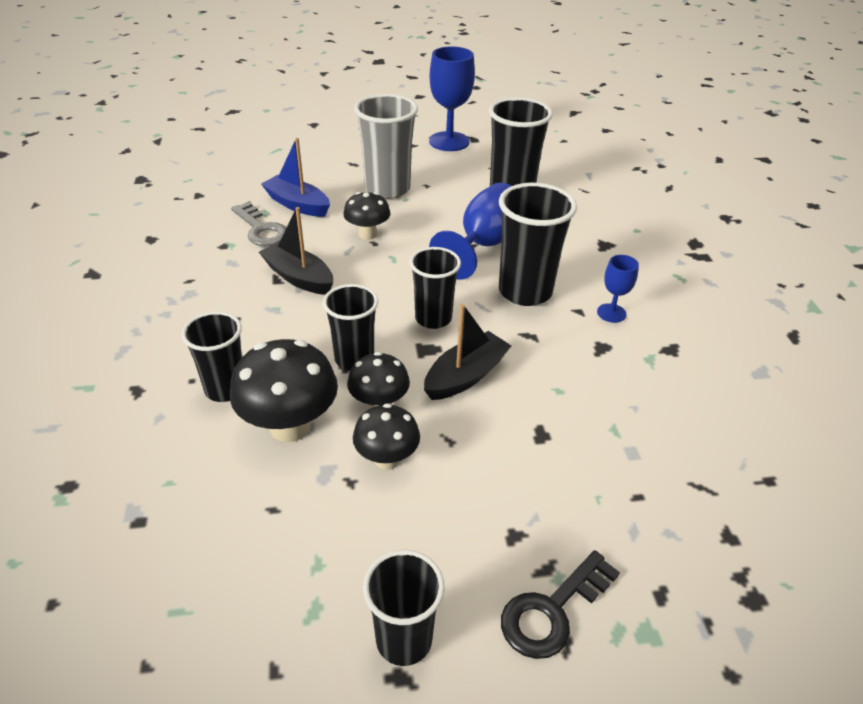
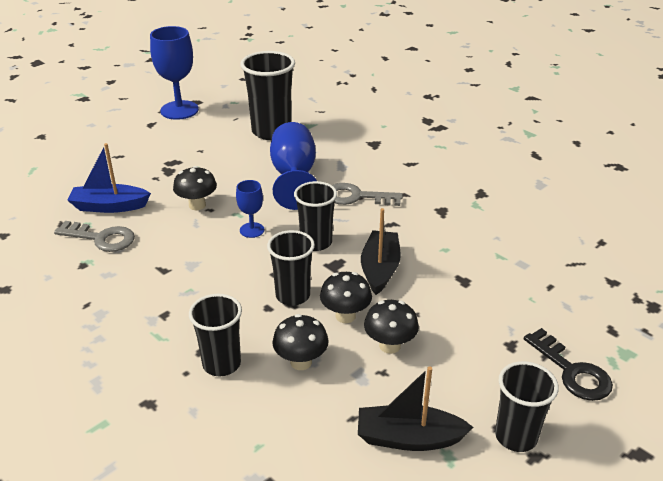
camera: 35 degrees left, 5 degrees down
(290, 426) = (301, 362): black mushroom -> black mushroom, size x0.62
(299, 277) = (180, 260): black boat -> black boat (409, 438)
(387, 189) = (172, 165): grey cup -> none
(525, 291) = (357, 197): black cup -> grey key
(552, 610) = (572, 371): black key -> black key turned 45 degrees counterclockwise
(611, 313) = (425, 187): blue goblet -> blue goblet (252, 230)

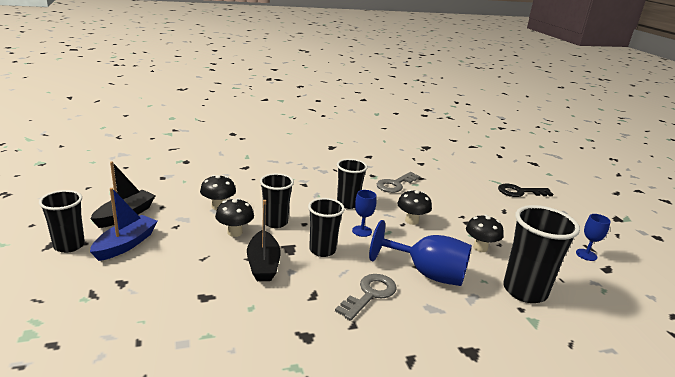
camera: 115 degrees right, 10 degrees down
(109, 206) = (432, 194): blue boat -> blue boat (126, 244)
(179, 110) = (586, 255): blue goblet -> blue goblet, size x0.52
(221, 364) = (247, 187): black cup -> black cup (348, 204)
(380, 269) = (263, 264): black boat -> black boat turned 45 degrees clockwise
(389, 345) = (190, 236): black mushroom -> black mushroom (480, 248)
(572, 371) = (62, 295): black key -> black key (520, 192)

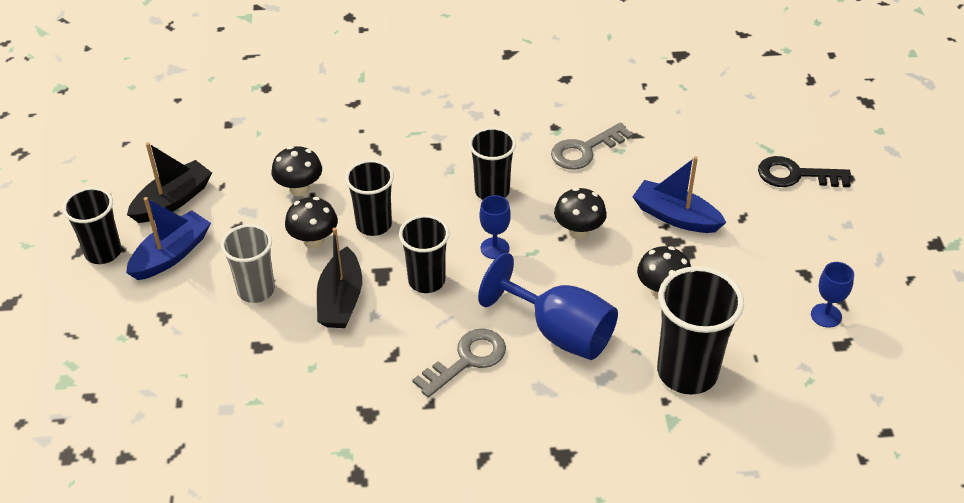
camera: 15 degrees right, 20 degrees up
(196, 262) = (256, 290): none -> grey cup
(465, 212) = (675, 216): none -> blue boat

